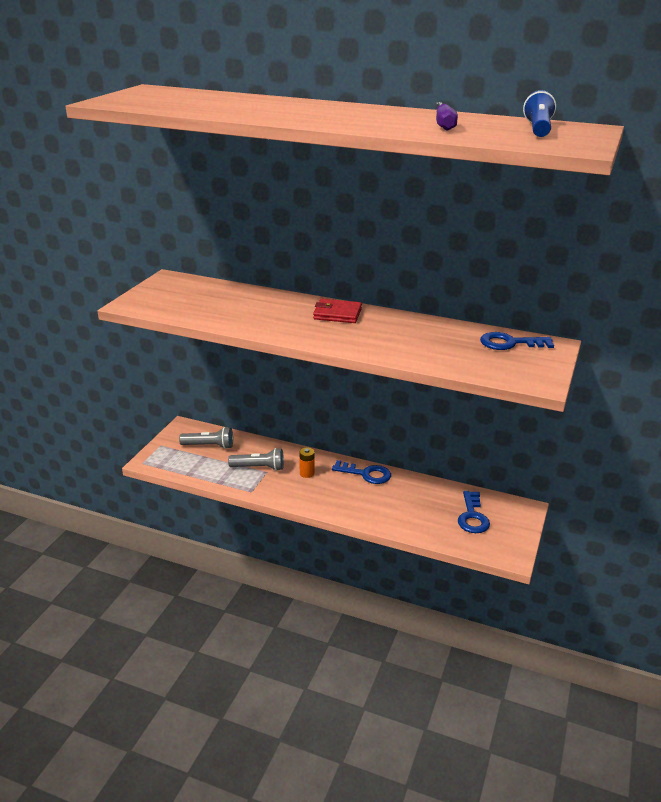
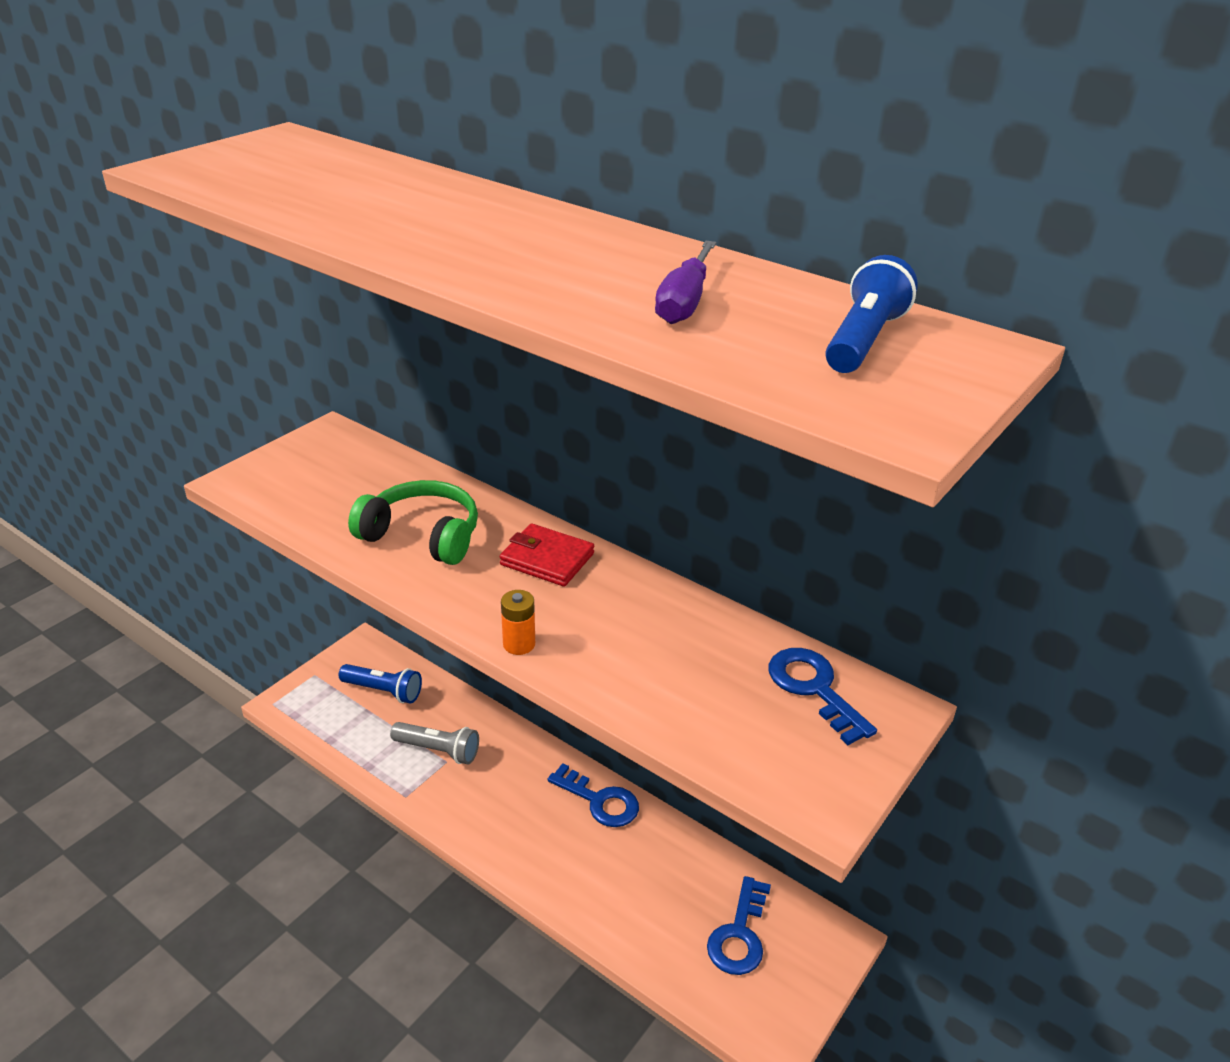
camera: 15 degrees right, 5 degrees up
(209, 446) = (383, 691): grey flashlight -> blue flashlight
(260, 313) = (422, 535): none -> green headphones
(307, 473) = (506, 778): orange battery -> orange battery (519, 644)
(510, 343) = (814, 689): blue key -> blue key turned 45 degrees clockwise

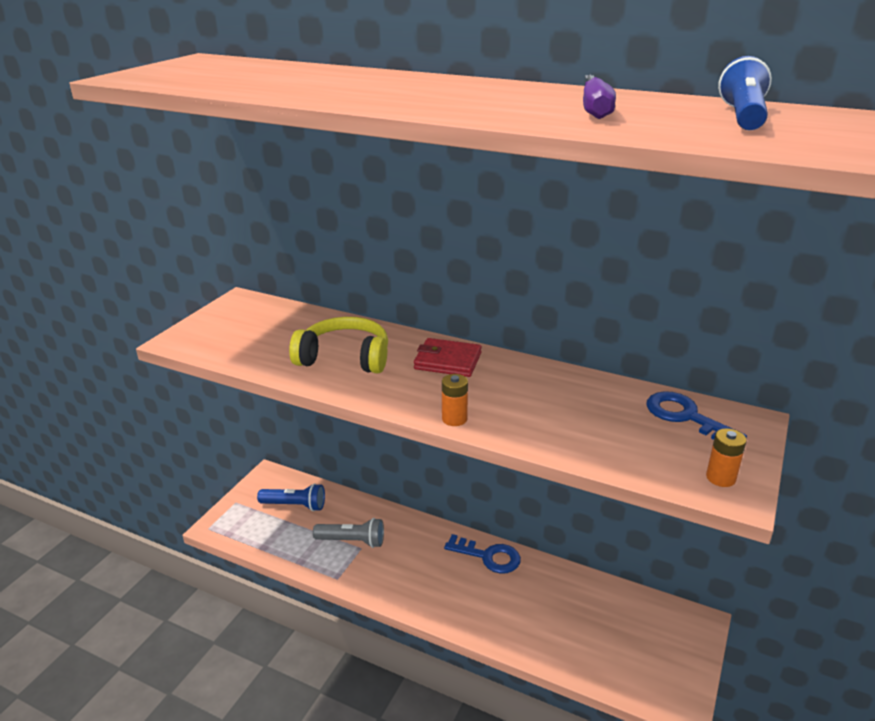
camera: 10 degrees left, 5 degrees down
(422, 535) = (345, 358): green headphones -> yellow headphones
(739, 935) = (626, 633): blue key -> none
(814, 783) = (720, 478): none -> orange battery

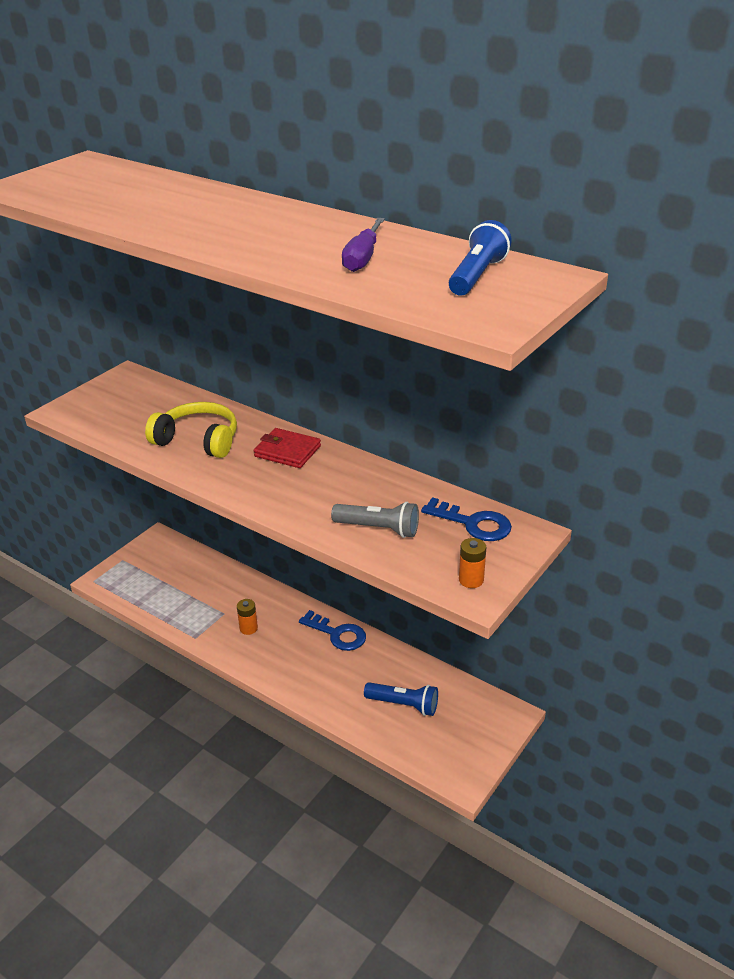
camera: 10 degrees right, 5 degrees up
(295, 505) = (175, 568): blue flashlight -> blue flashlight (403, 705)
(352, 541) = (217, 606): grey flashlight -> grey flashlight (378, 529)
(454, 419) = (269, 506): orange battery -> orange battery (248, 628)
(685, 417) = (473, 523): blue key -> blue key turned 150 degrees clockwise

